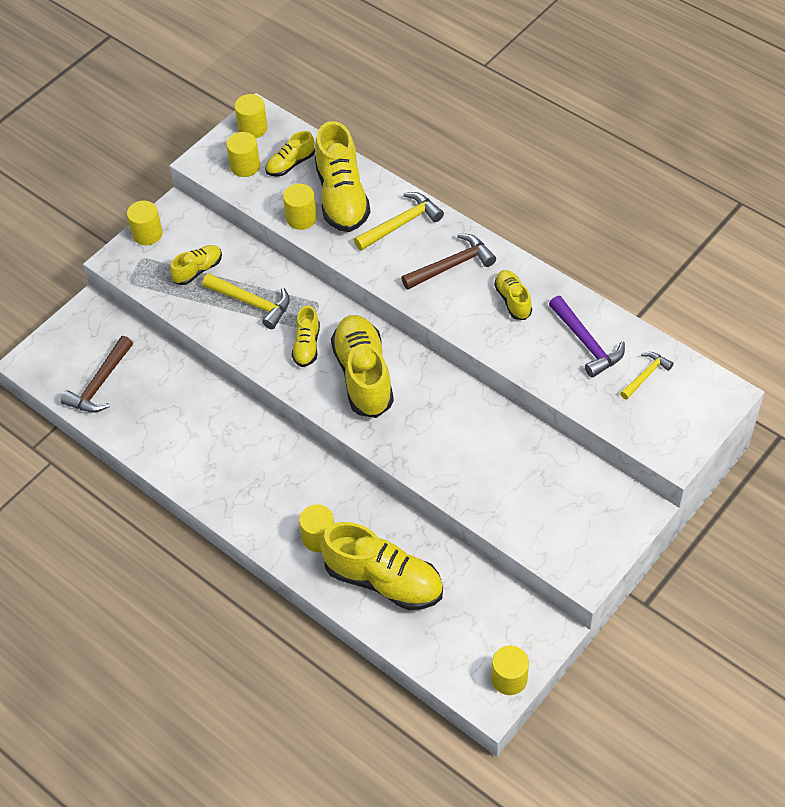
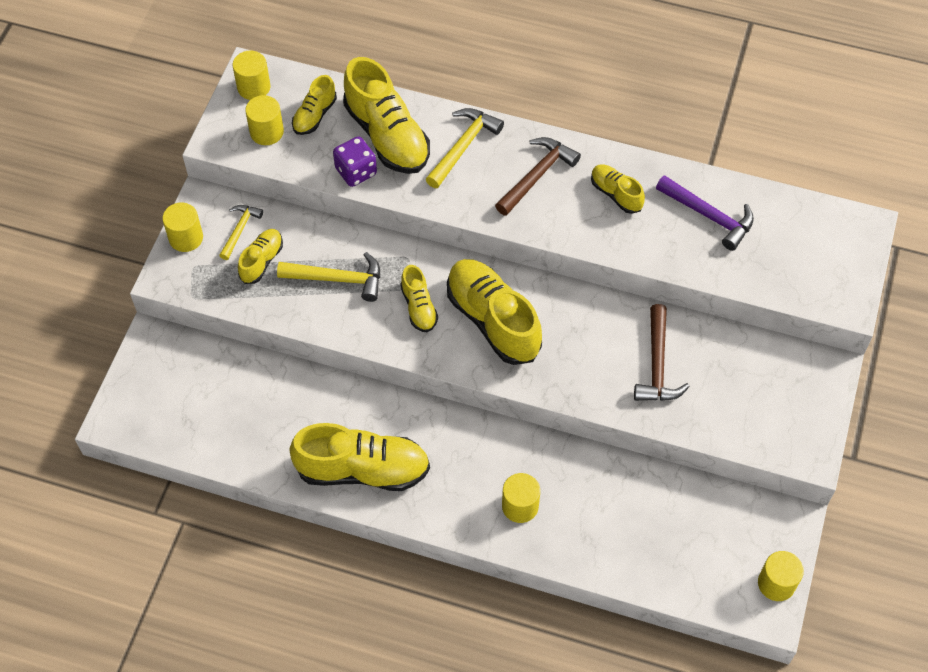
camera: 25 degrees left, 5 degrees up
(100, 383) = (206, 419): brown hammer -> brown hammer (657, 364)
(301, 218) = (356, 172): yellow cylinder -> purple dice
(384, 580) = (607, 527): yellow shoe -> yellow shoe (363, 470)
(645, 375) = (781, 231): yellow hammer -> yellow hammer (240, 230)

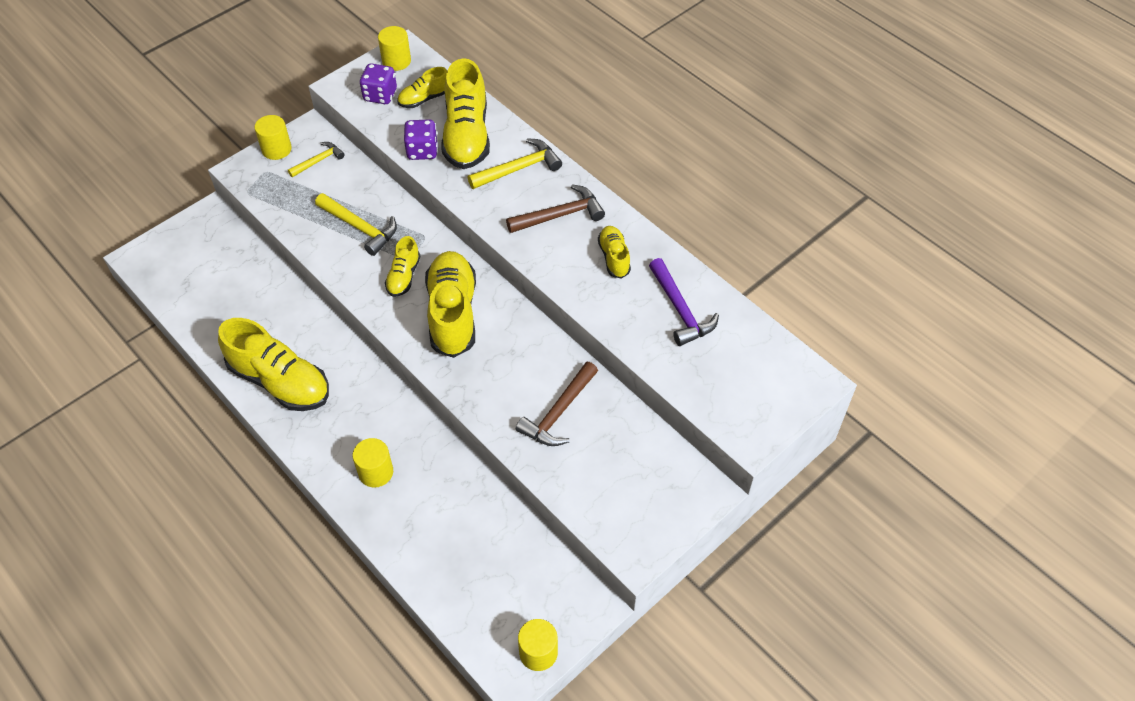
camera: 30 degrees right, 5 degrees down
(261, 261) = (316, 189): yellow shoe -> none
(267, 132) = (380, 95): yellow cylinder -> purple dice

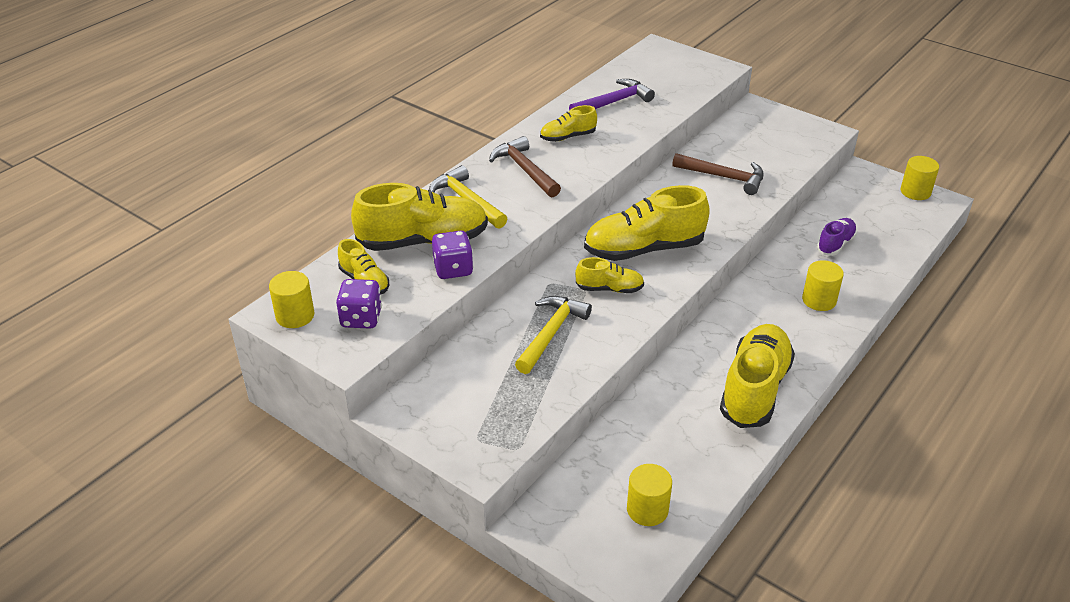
camera: 100 degrees left, 15 degrees down
(276, 149) = (435, 437): yellow cylinder -> yellow cylinder (647, 510)
(318, 161) = (450, 391): yellow hammer -> none
(459, 521) = (835, 244): none -> purple shoe

